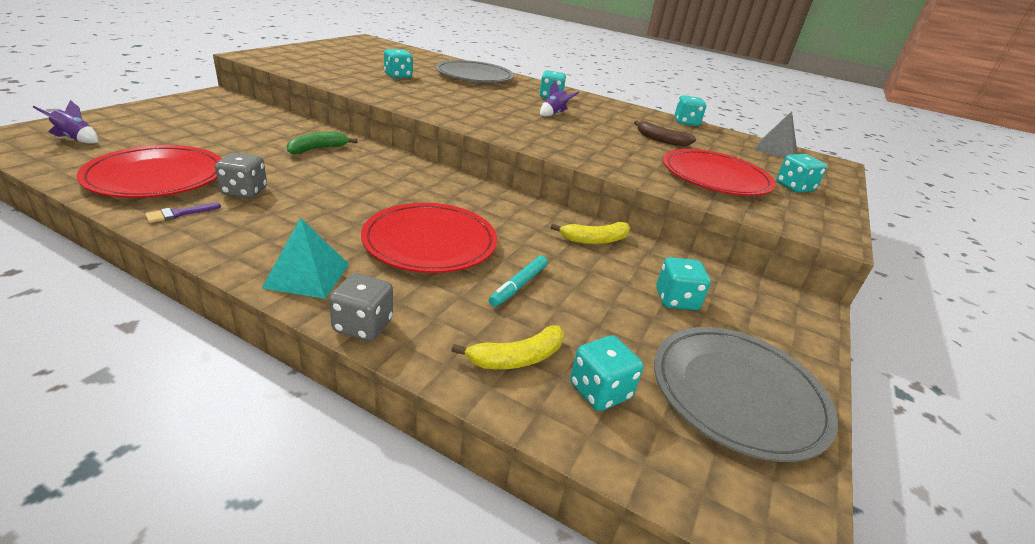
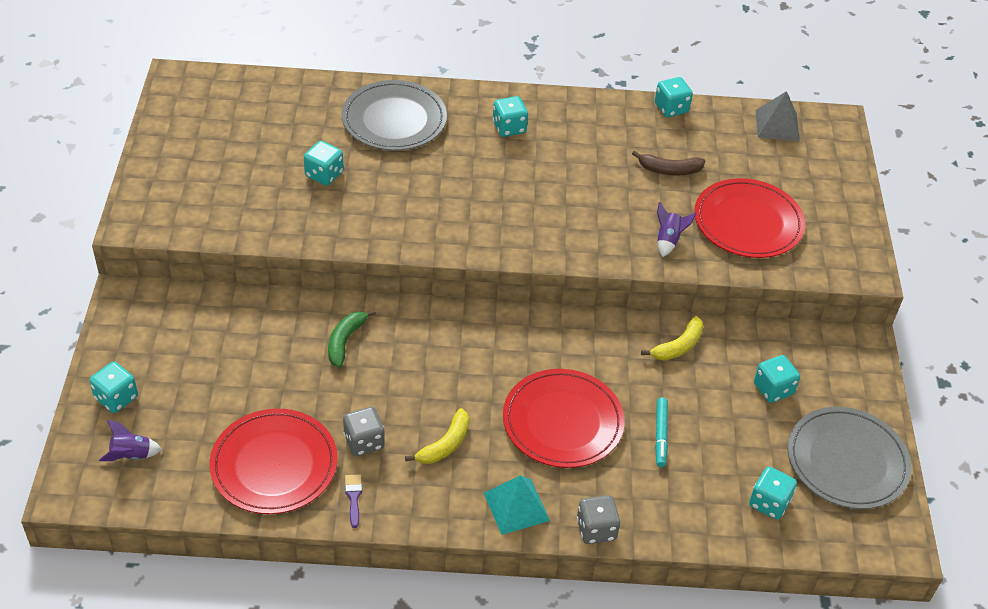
camera: 25 degrees left, 15 degrees up
(179, 214) = (353, 497): purple brush -> purple brush turned 150 degrees clockwise
(517, 358) = (706, 504): yellow banana -> yellow banana (445, 444)
(554, 114) = (542, 172): purple rocket -> purple rocket (668, 240)
(794, 187) = (816, 200): turquoise dice -> turquoise dice (116, 398)

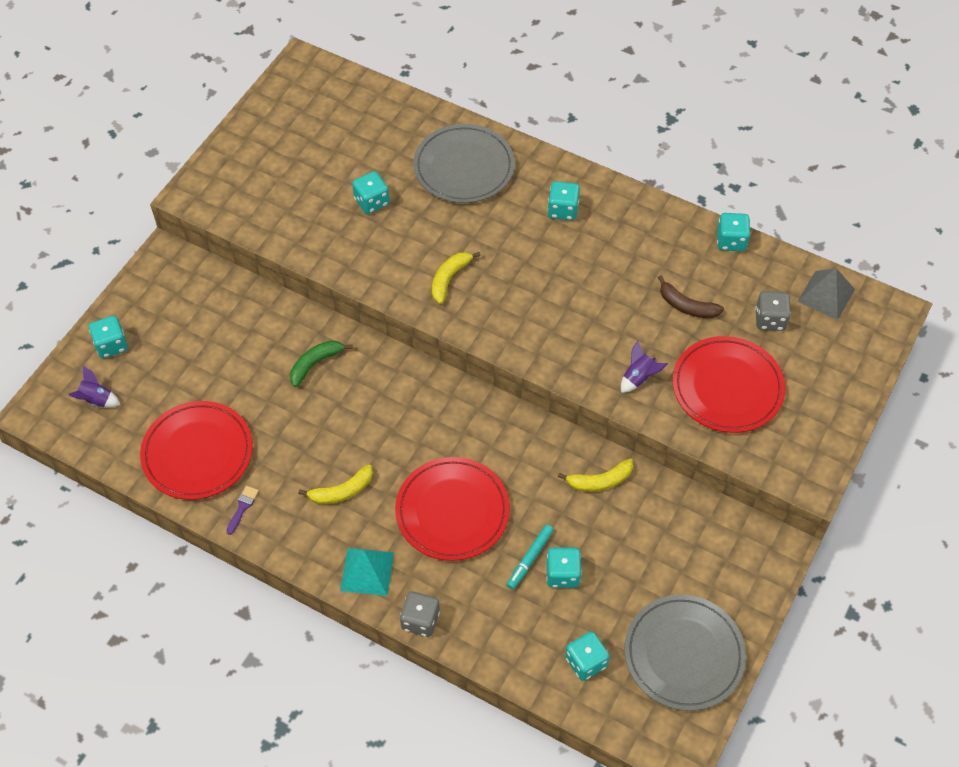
camera: 30 degrees right, 10 degrees up
(364, 442) = (278, 462): grey dice -> grey dice (770, 319)
(442, 215) = (449, 279): none -> yellow banana
(773, 389) = (661, 557): turquoise dice -> turquoise dice (562, 574)

